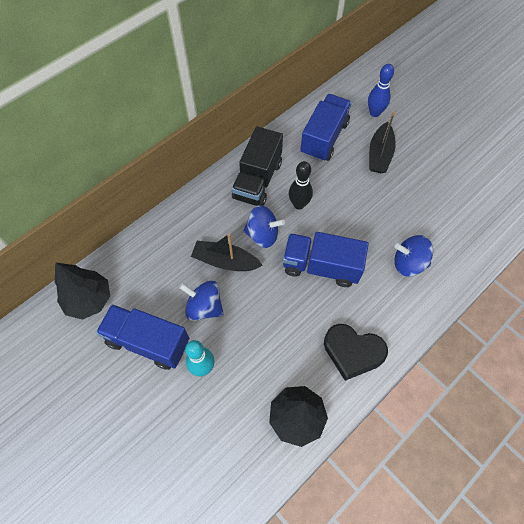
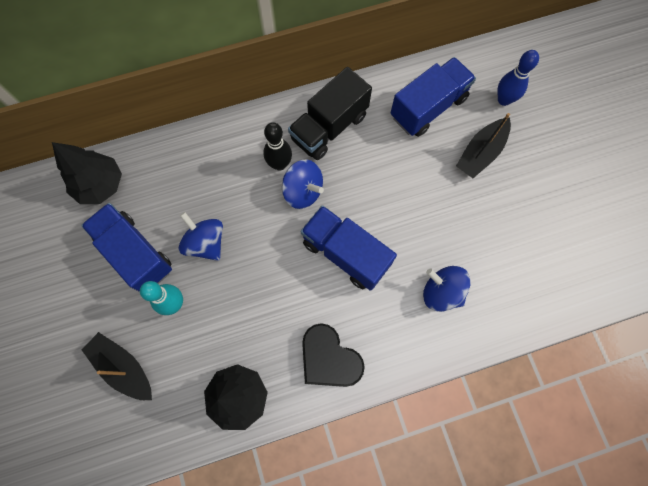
camera: 25 degrees right, 10 degrees up
(225, 261) = (250, 203): black boat -> black boat (123, 367)
(299, 204) = (359, 174): black bowling pin -> black bowling pin (279, 164)

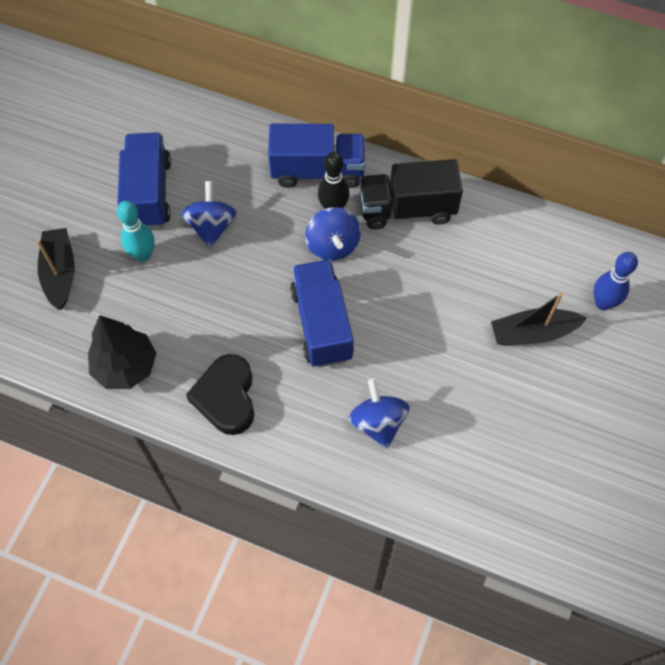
camera: 40 degrees right, 10 degrees down
(100, 185) = (170, 120): black tree -> none
(428, 107) = (518, 257): blue truck -> blue truck (317, 171)

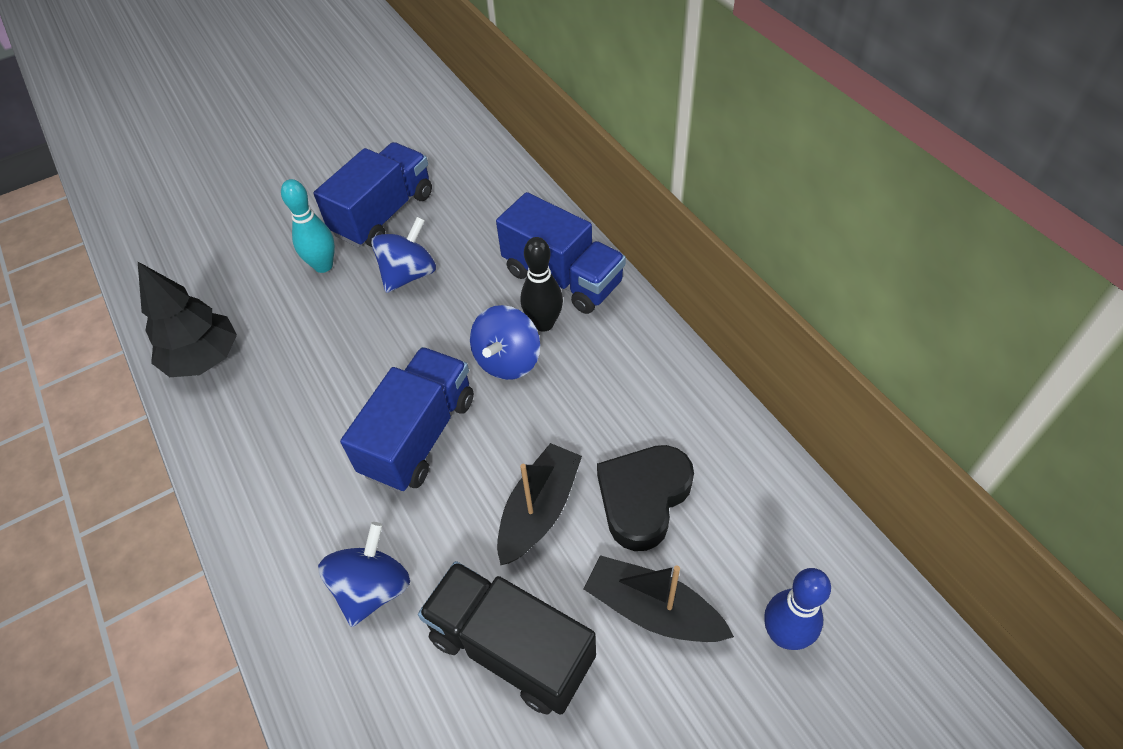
camera: 40 degrees right, 10 degrees down
(60, 273) = (241, 242): black boat -> black boat (539, 510)
(226, 397) = (256, 450): black heart -> black heart (643, 498)
(407, 209) = (624, 369): black truck -> black truck (511, 648)

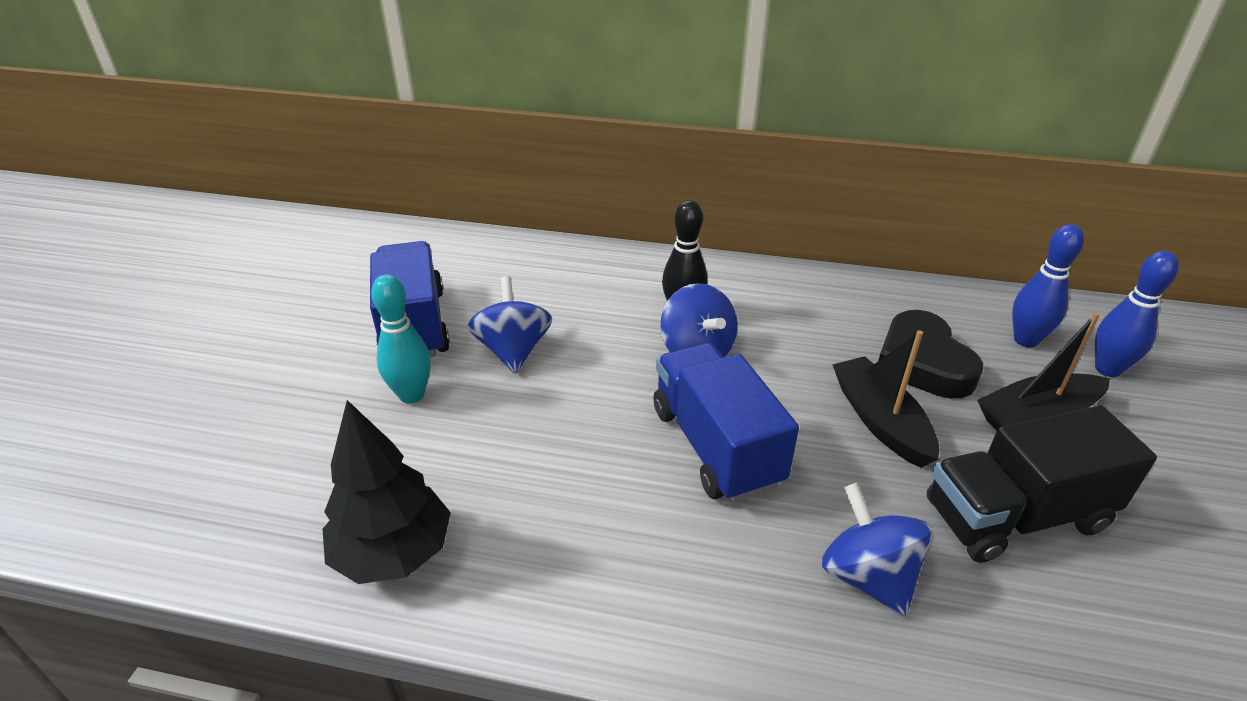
camera: 50 degrees left, 15 degrees down
(562, 277) = (647, 279): blue truck -> none
(760, 553) = (1025, 340): none -> blue bowling pin

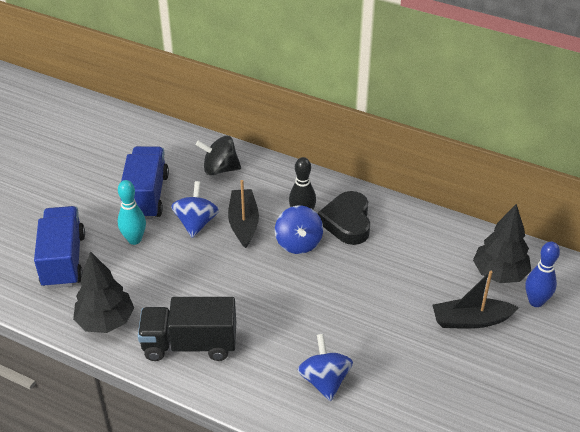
camera: 15 degrees right, 5 degrees up
(523, 270) = (220, 169): none -> black spinning top
(716, 446) = (282, 301): blue truck -> blue truck (63, 260)
(880, 421) = (379, 305): black boat -> black boat (243, 223)
(922, 363) = (426, 276): black heart -> black heart (347, 222)
(1015, 516) = (419, 369): black truck -> black truck (190, 344)
(1025, 340) = (499, 274): blue bowling pin -> black tree

